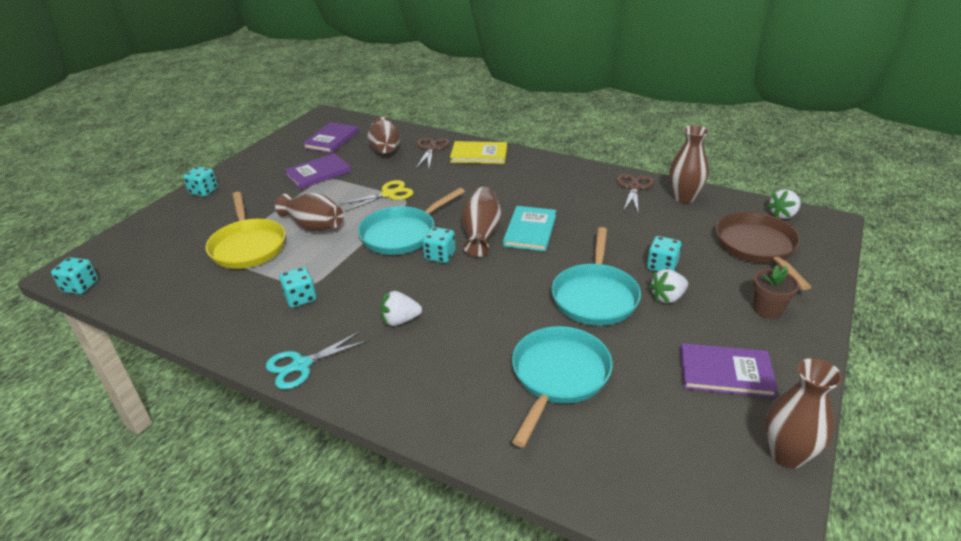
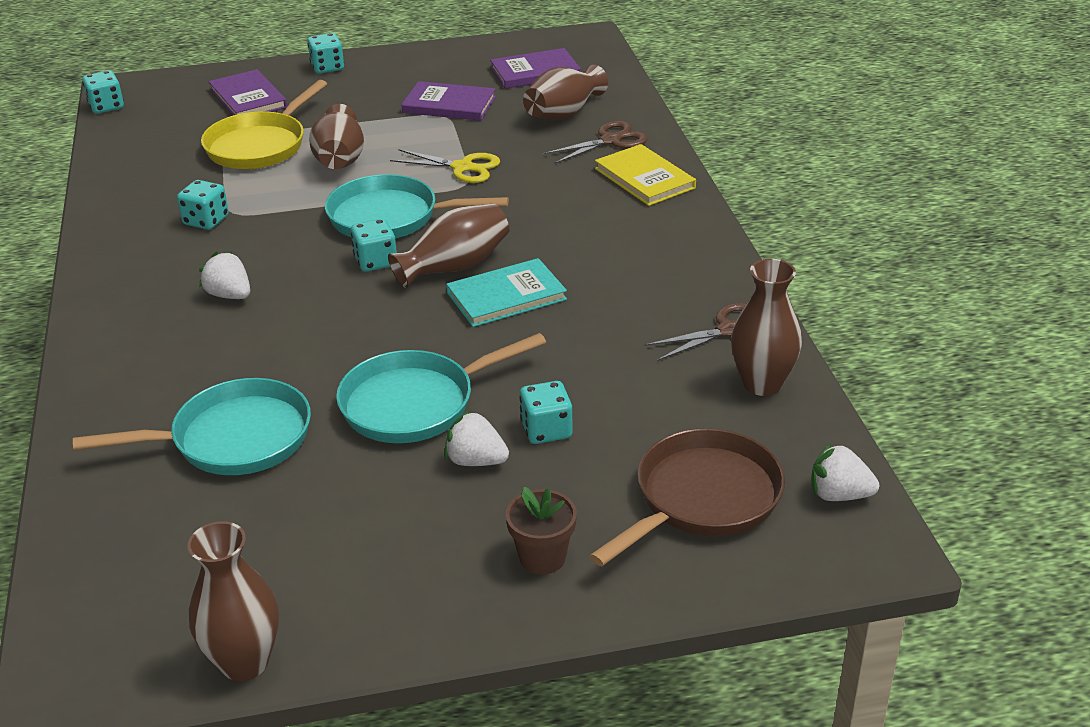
camera: 50 degrees right, 0 degrees up
(301, 365) = (105, 276): turquoise scissors -> none
(725, 372) = (360, 563): purple book -> purple book (248, 98)

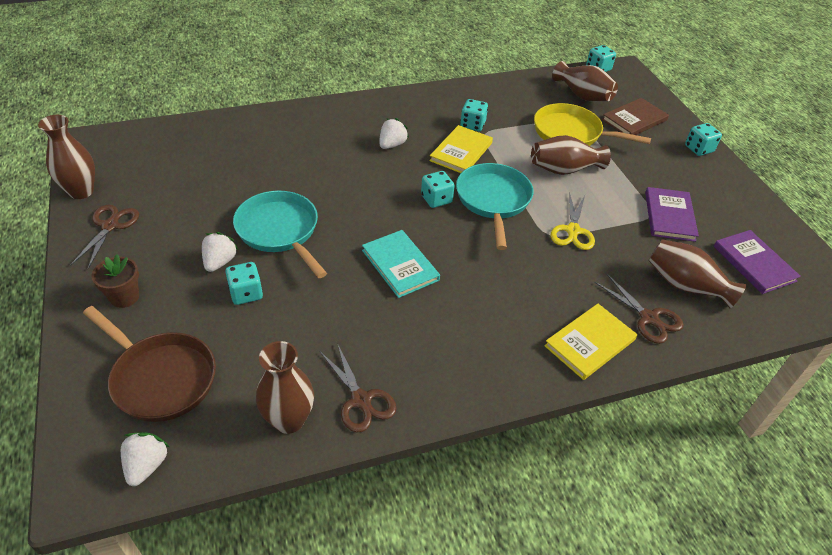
camera: 80 degrees right, 10 degrees up
(232, 439) = (254, 164): turquoise pan -> none
(248, 98) = (634, 120): purple book -> brown book
(271, 235) = (461, 152): none -> yellow book
(360, 602) = (110, 226): none -> brown scissors
(454, 267) = (435, 237): brown vase -> brown vase (582, 95)

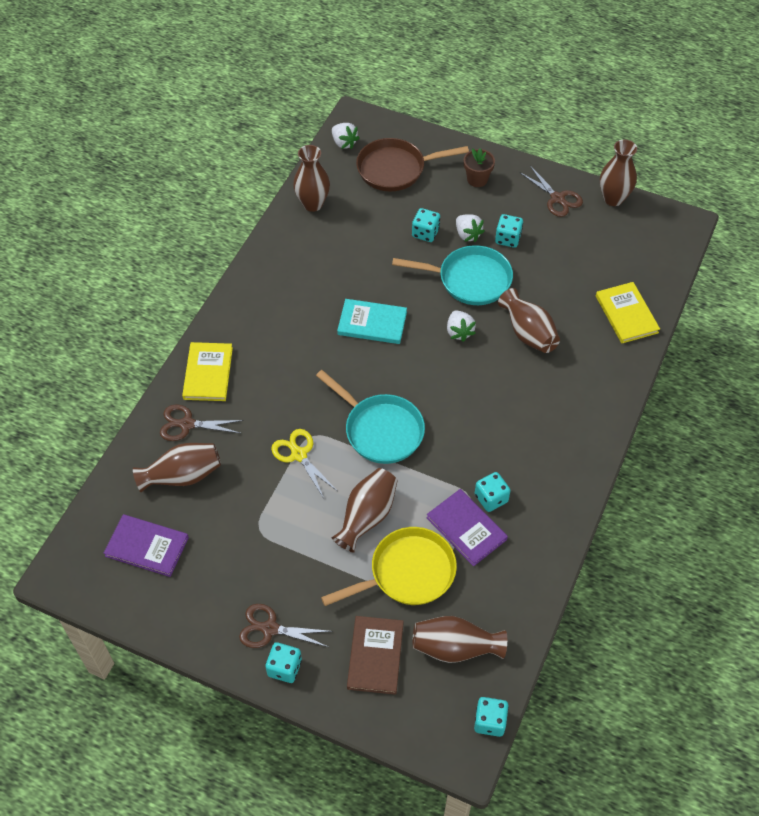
camera: 135 degrees right, 10 degrees up
(305, 171) = (528, 333): none -> brown vase
(361, 400) = (292, 239): brown scissors -> brown scissors (270, 629)
(392, 145) = (514, 413): white strawberry -> white strawberry (459, 332)
(436, 199) = (417, 393): turquoise dice -> turquoise dice (508, 239)
(461, 152) = (460, 457): yellow book -> yellow book (626, 314)
(669, 216) = (244, 541): purple book -> purple book (466, 528)

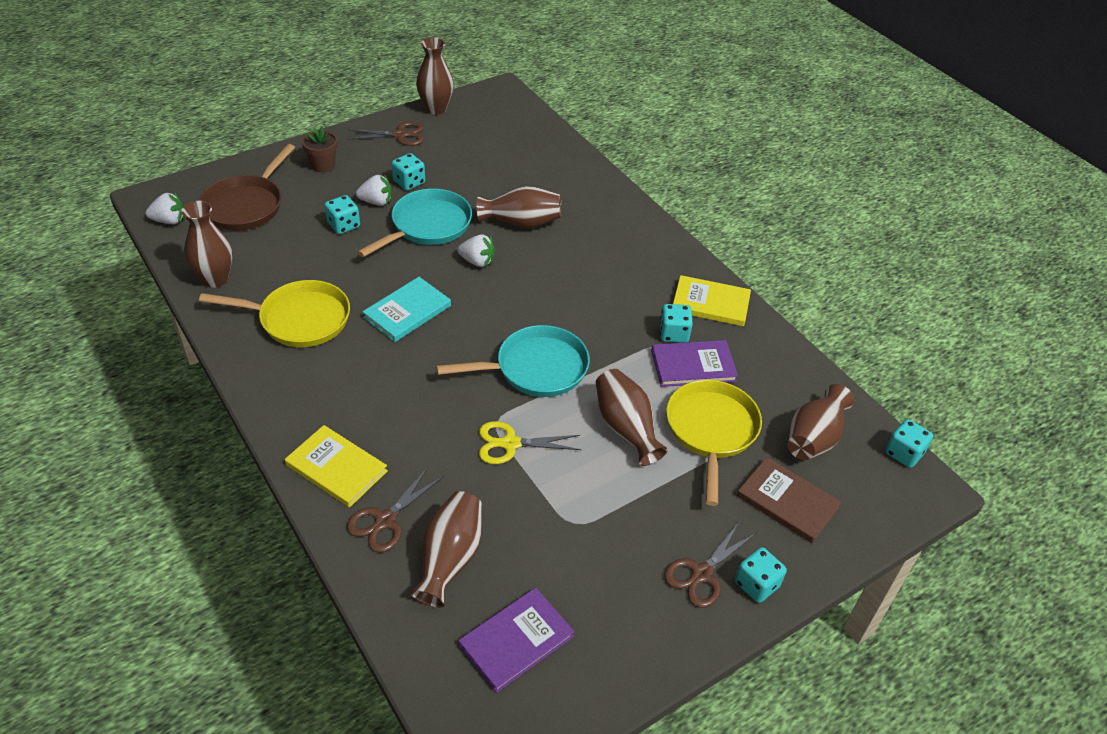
camera: 60 degrees left, 10 degrees down
(314, 271) = (299, 319): none -> yellow pan
(626, 314) = (558, 162): yellow book -> yellow book (710, 303)

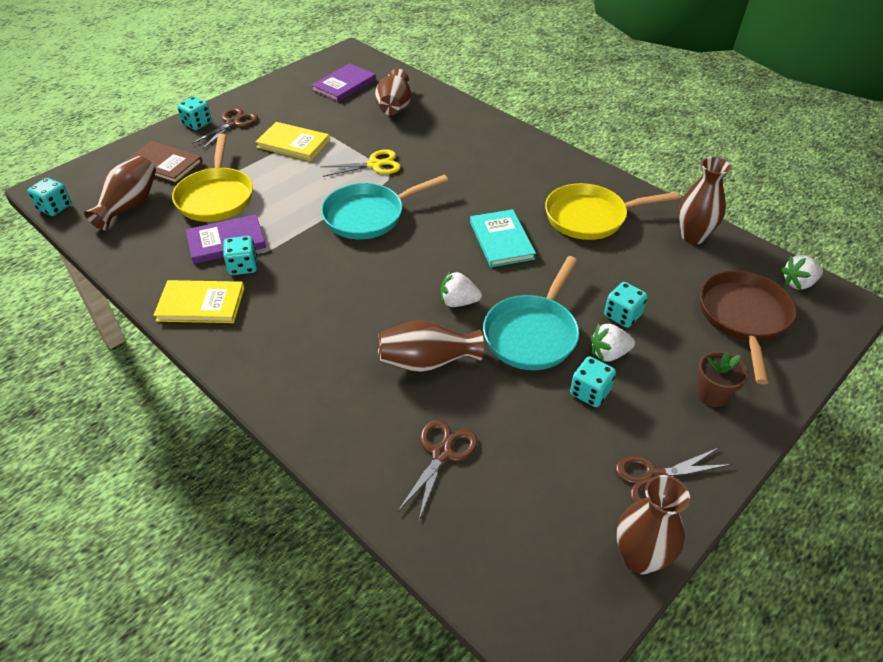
camera: 170 degrees right, 0 degrees up
(336, 468) = (490, 134): yellow book -> yellow book (293, 144)
(385, 521) = (442, 116): brown scissors -> brown scissors (441, 453)
(407, 311) = (501, 240): turquoise book -> turquoise book turned 45 degrees counterclockwise
(626, 428) = (286, 187): brown vase -> none

